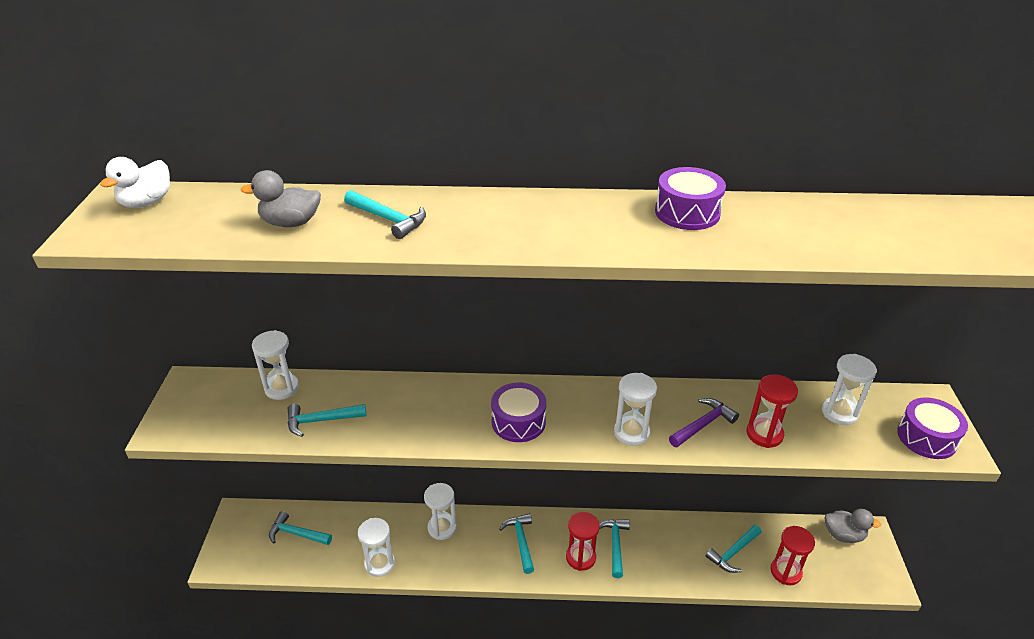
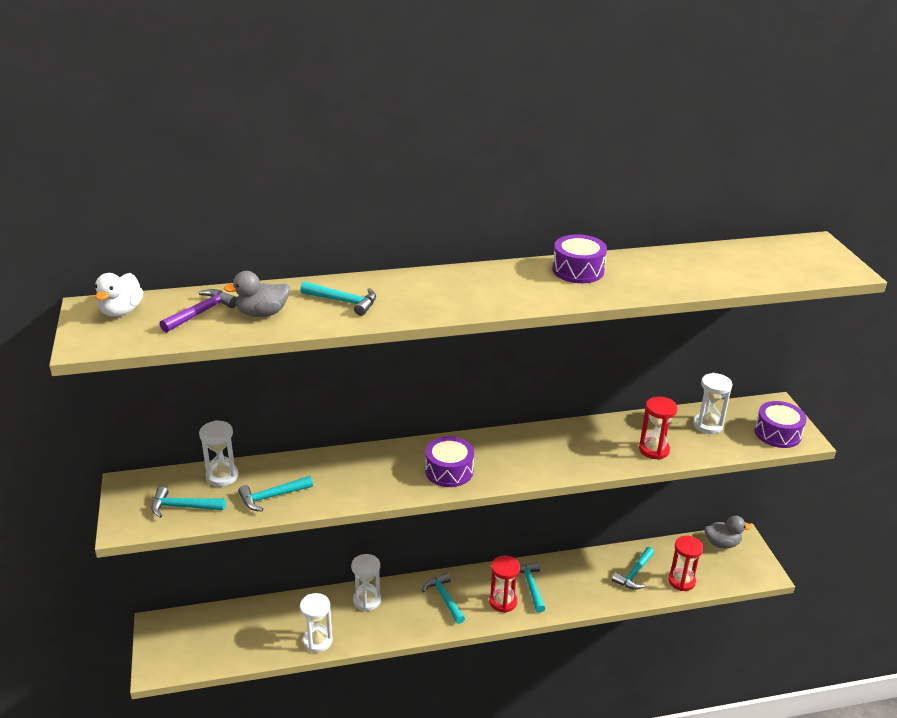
camera: 15 degrees left, 5 degrees down
(297, 534) = (226, 630): turquoise hammer -> turquoise hammer (183, 507)
(631, 432) = (547, 465): white hourglass -> none
(703, 425) = (603, 450): purple hammer -> purple hammer (201, 313)

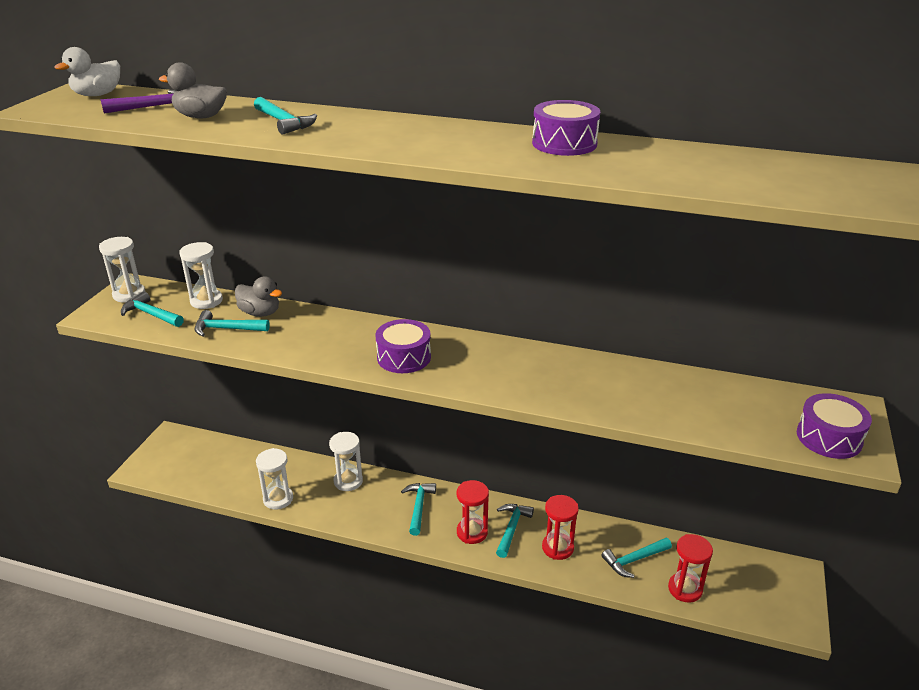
camera: 30 degrees right, 0 degrees up
(654, 450) = (647, 406): red hourglass -> red hourglass (557, 548)
(708, 425) = (740, 401): white hourglass -> white hourglass (129, 295)
(722, 543) = (766, 569): grey duck -> grey duck (260, 313)

